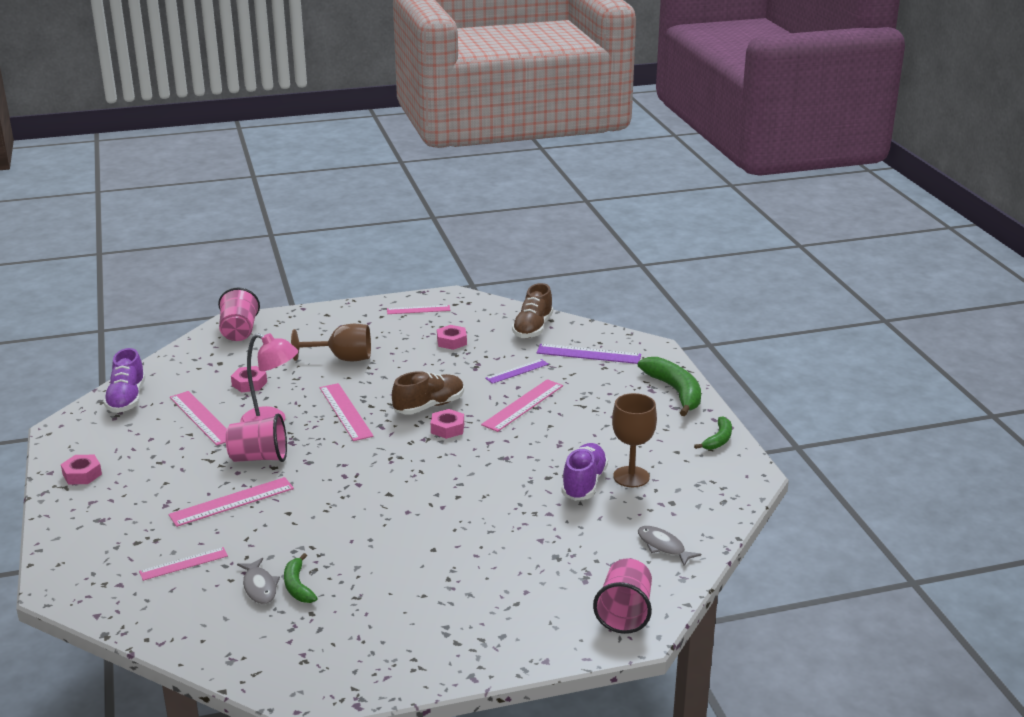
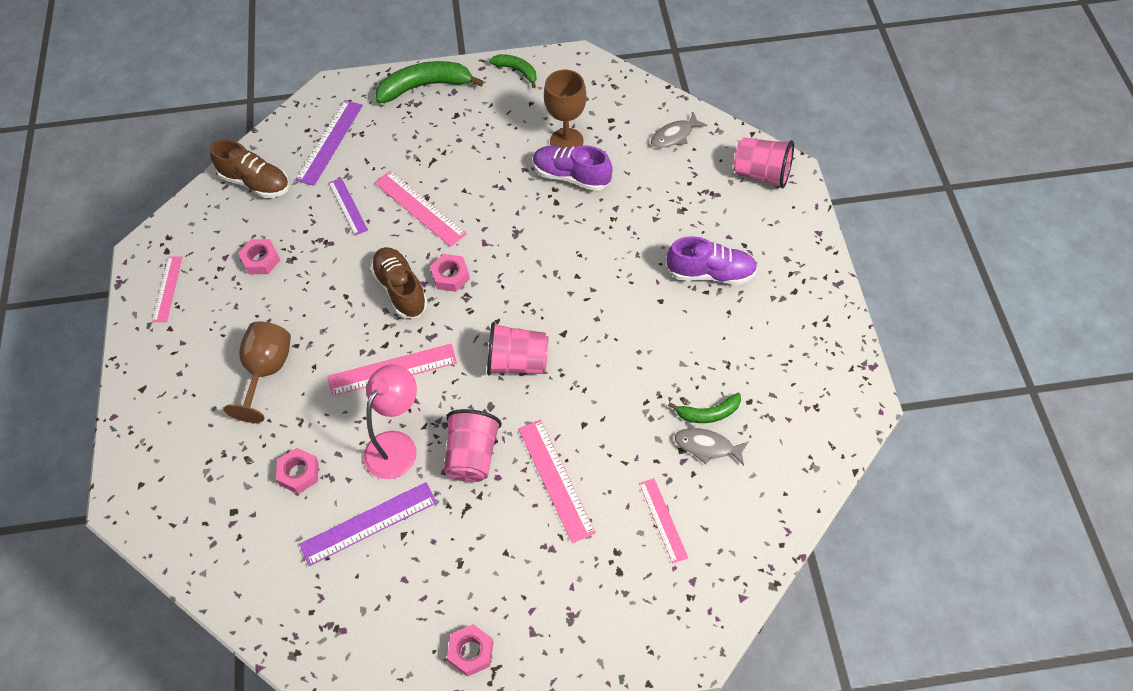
camera: 80 degrees left, 30 degrees up
(127, 399) = (297, 620): purple shoe -> purple shoe (710, 273)
(201, 418) = (368, 523): pink ruler -> purple ruler
(239, 331) = (153, 492): pink cup -> pink cup (517, 362)
(259, 587) = (707, 447): grey fish -> grey fish turned 150 degrees counterclockwise

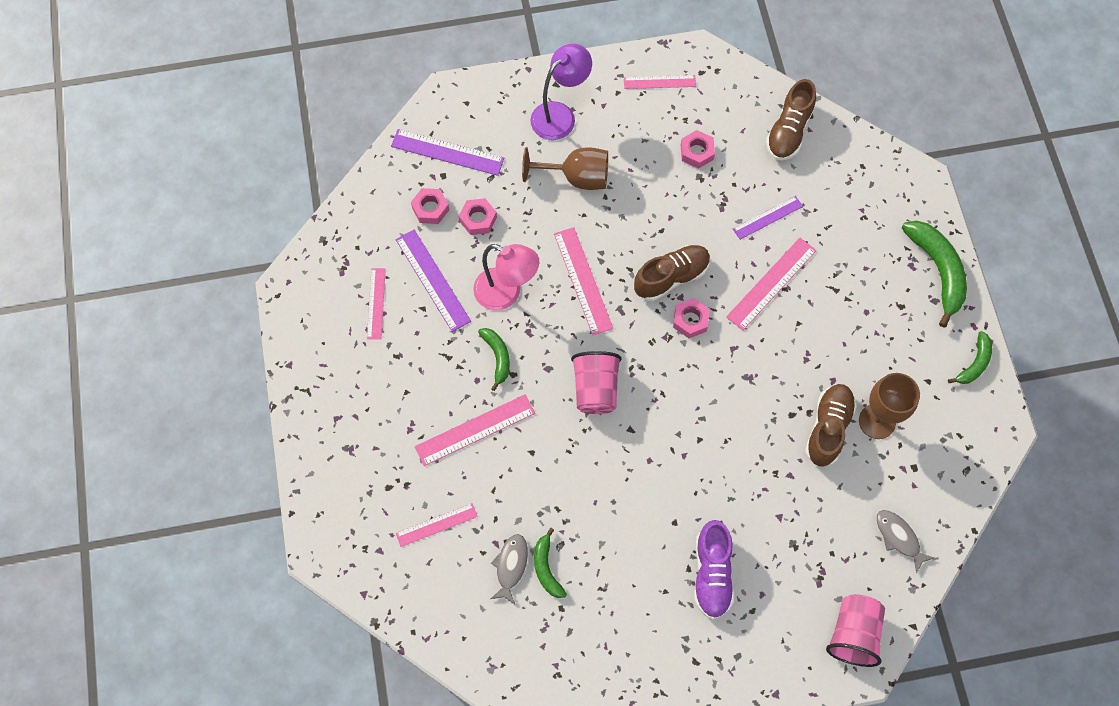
camera: 85 degrees right, 10 degrees up
(183, 385) = (560, 115): none -> purple lamp
(329, 142) = (848, 189): purple ruler -> purple ruler (447, 152)
(389, 588) = (376, 303): none -> pink ruler
(471, 652) = (321, 371): pink nut -> pink nut (430, 209)
(472, 456) = (497, 357): pink cup -> green banana
(571, 176) = (828, 428): purple shoe -> brown shoe

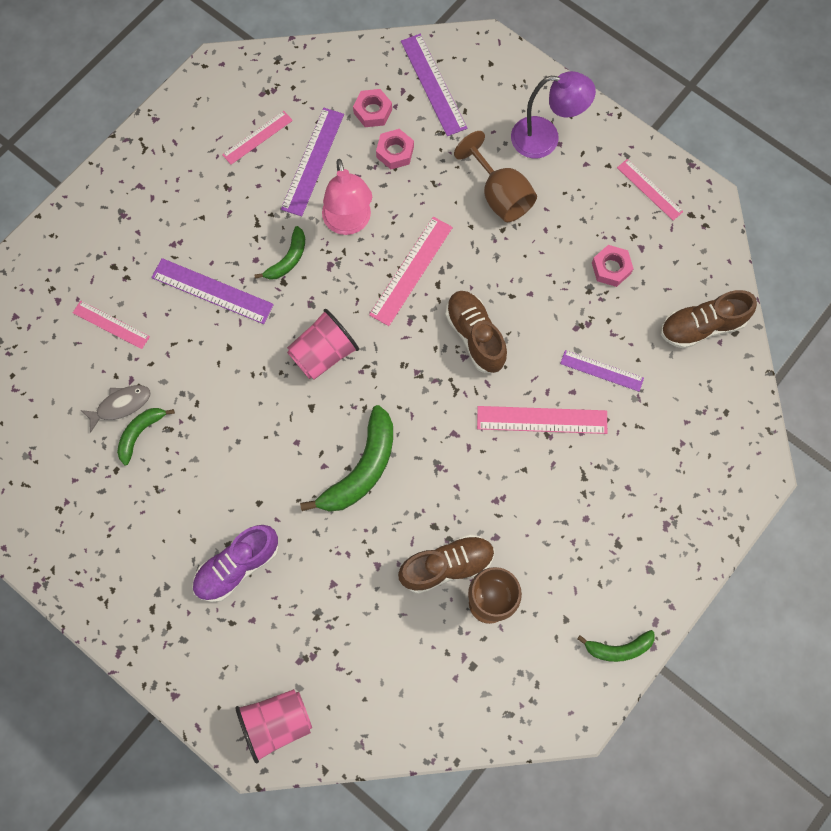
camera: 50 degrees right, 5 degrees up
(475, 430) = (212, 291): pink ruler -> purple ruler
(671, 277) = (475, 336): brown shoe -> brown shoe turned 135 degrees counterclockwise
(690, 320) = (449, 380): pink nut -> none
(899, 538) = (395, 699): grey fish -> none
(937, 271) = (681, 551): green banana -> green banana (361, 468)

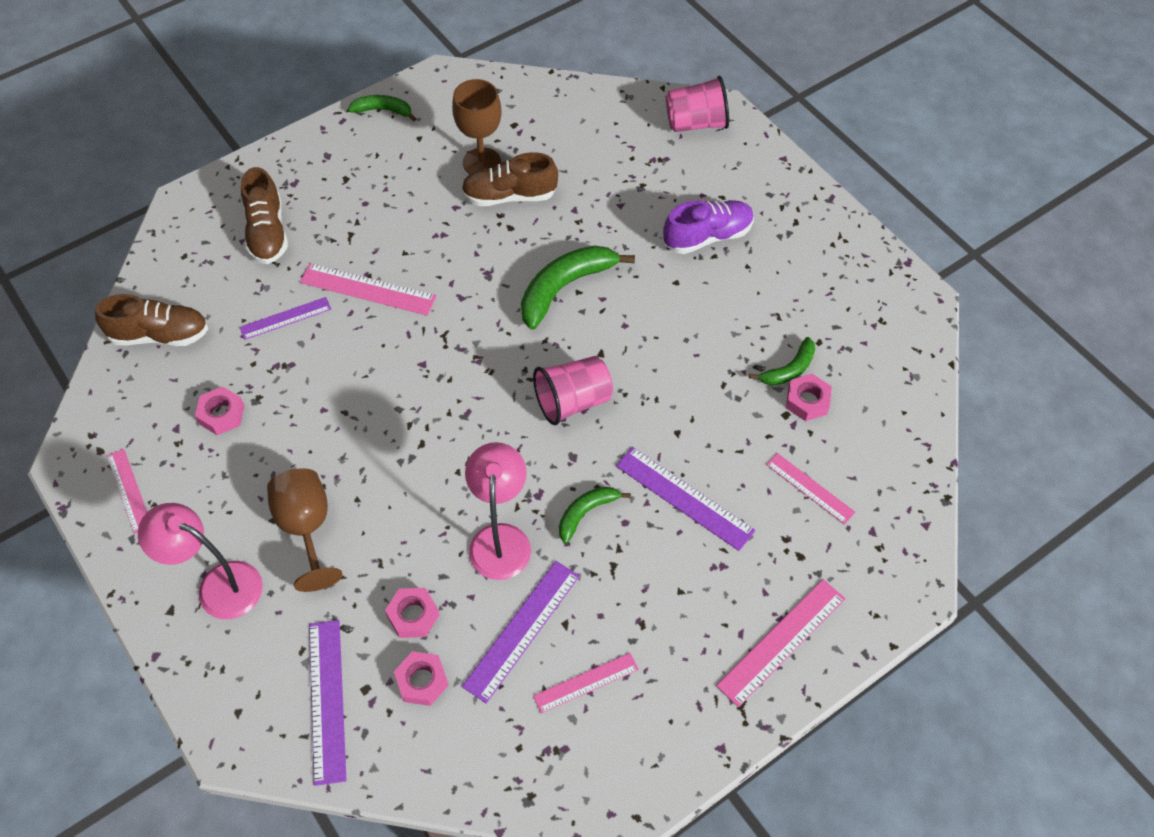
camera: 165 degrees left, 15 degrees down
(121, 405) = (807, 401): grey fish -> pink nut
(411, 270) = (446, 465): pink ruler -> pink ruler (781, 641)
(475, 336) = (402, 381): brown shoe -> brown shoe (267, 232)
(545, 139) = (218, 585): purple lamp -> pink lamp
(601, 370) = (285, 318): purple ruler -> purple ruler turned 60 degrees counterclockwise

